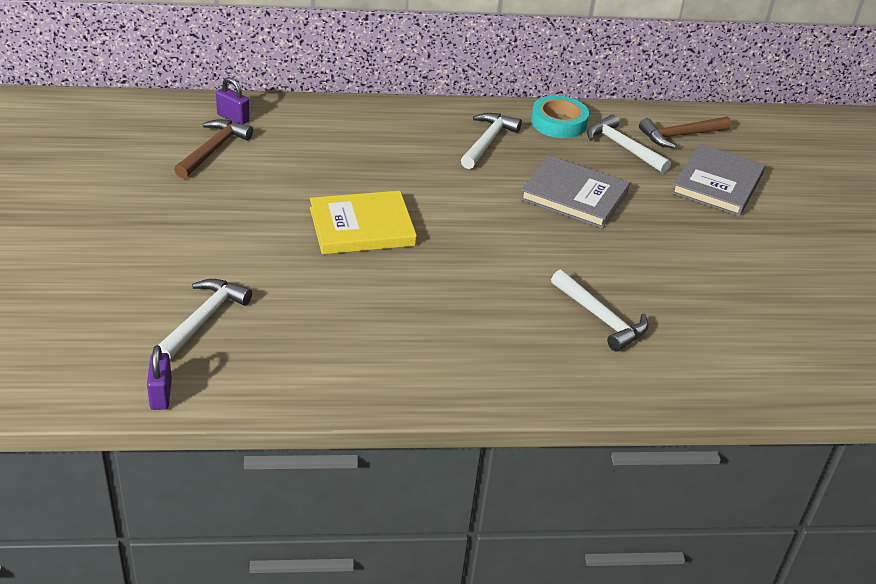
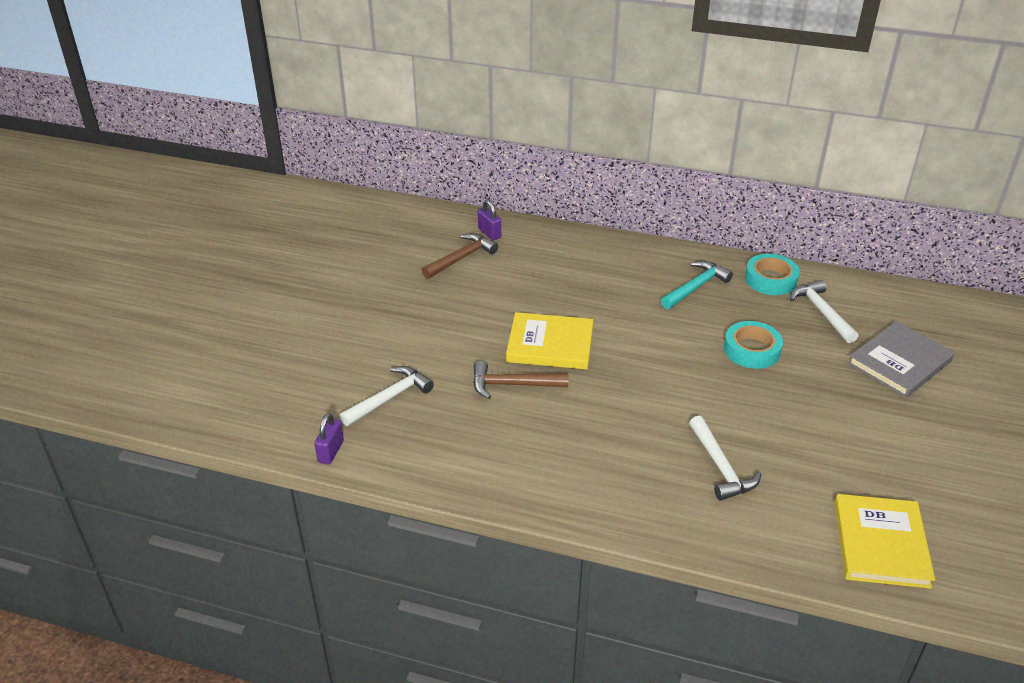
camera: 25 degrees right, 0 degrees up
(488, 141) = (696, 287): white hammer -> turquoise hammer
(574, 196) = (752, 350): grey book -> turquoise tape
(680, 136) = (884, 310): brown hammer -> brown hammer (512, 385)
(783, 359) = (880, 544): none -> yellow book

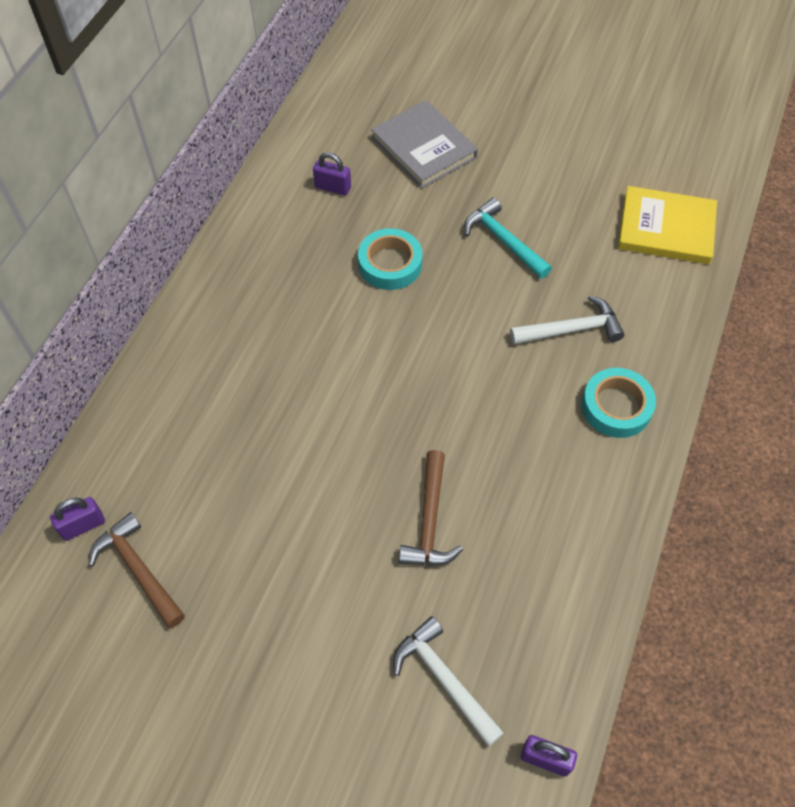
camera: 85 degrees left, 20 degrees up
(550, 344) = (356, 469): yellow book -> none
(696, 287) = (265, 293): turquoise hammer -> turquoise hammer (503, 240)
(770, 279) = (265, 218): turquoise tape -> turquoise tape (616, 407)
(821, 312) = (333, 188): white hammer -> purple padlock

